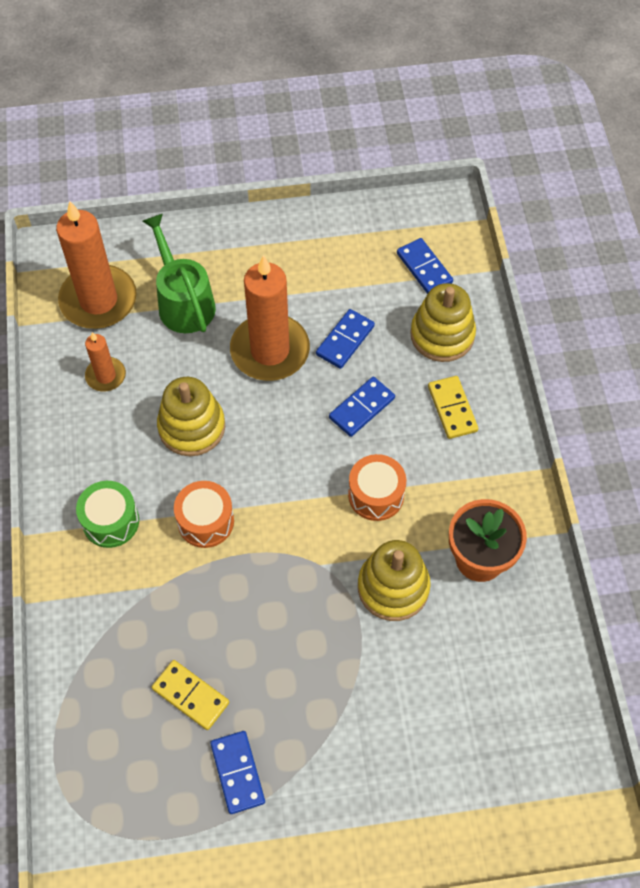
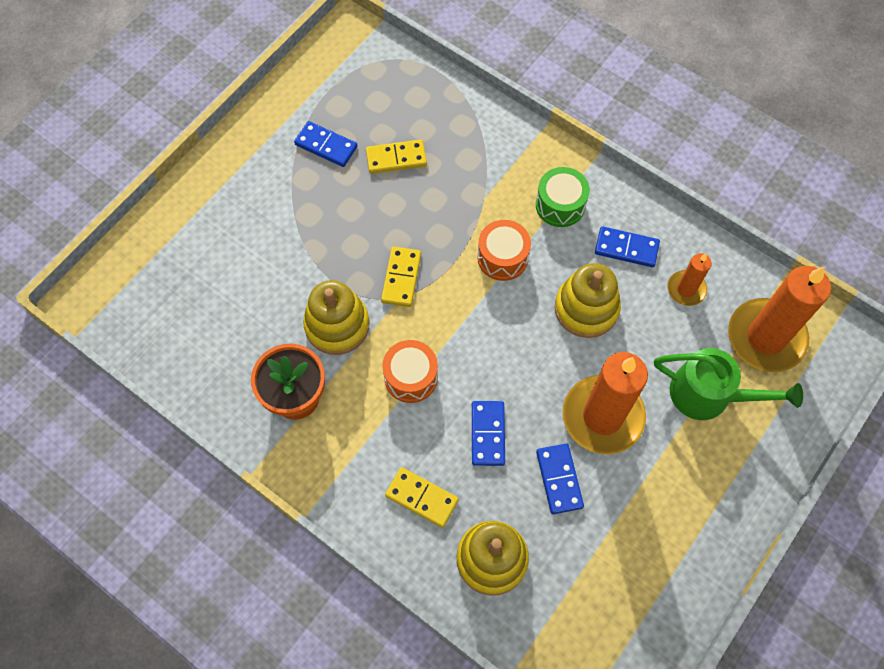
camera: 135 degrees right, 5 degrees up
(302, 579) = (401, 278): none -> yellow domino
(424, 268) = (570, 614): blue domino -> blue domino (626, 248)

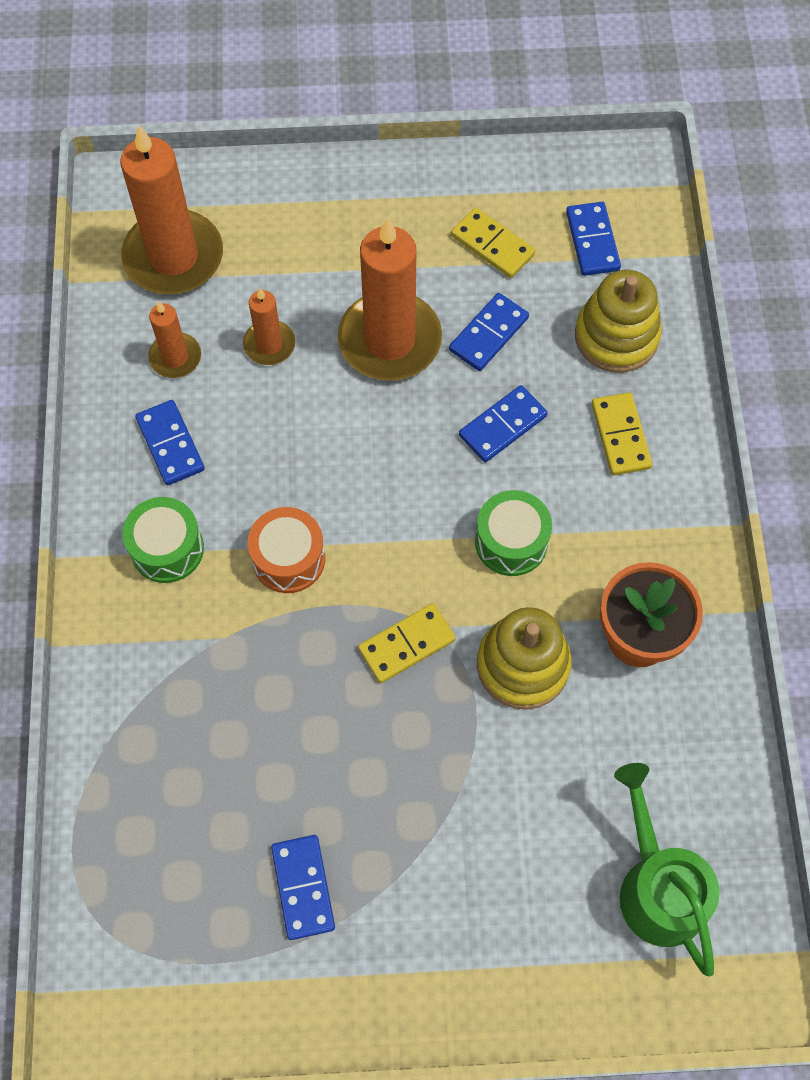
camera: 130 degrees left, 0 degrees up
(396, 158) = (251, 783): yellow domino -> yellow domino (492, 245)
(411, 377) = (511, 542): orange drum -> green drum
(578, 610) = (592, 241): none -> blue domino
(586, 308) = (280, 433): yellow stacking toy -> none
(654, 346) = (269, 345): none -> orange candle
(709, 395) = (282, 266): green watering can -> green watering can (657, 886)

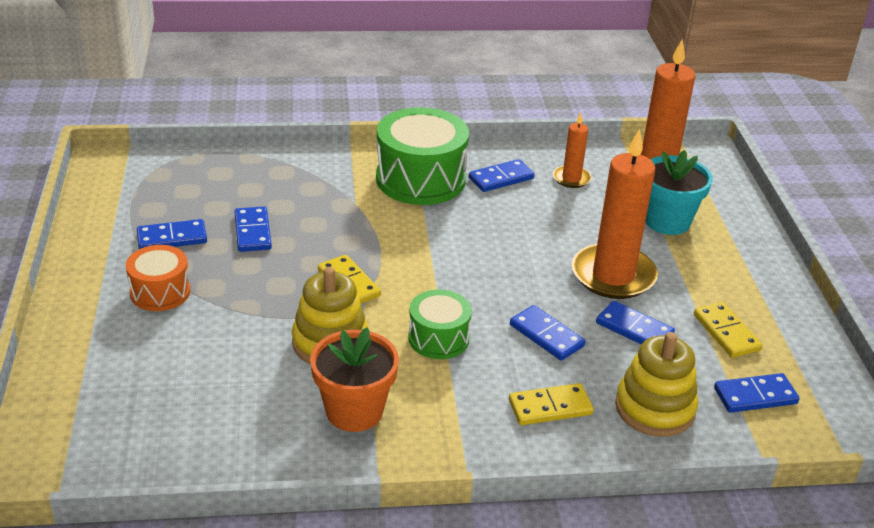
camera: 85 degrees right, 30 degrees down
(167, 549) = (420, 179): green drum -> green drum, size x1.76
(269, 345) = (593, 218): orange candle -> none
(279, 263) = (667, 221): none -> turquoise flower pot
(288, 559) = (416, 229): orange drum -> orange drum (160, 292)
(290, 775) = (252, 232): none -> blue domino
(492, 245) = (726, 332): yellow domino -> yellow domino turned 60 degrees counterclockwise
(657, 886) = (134, 413): green watering can -> none

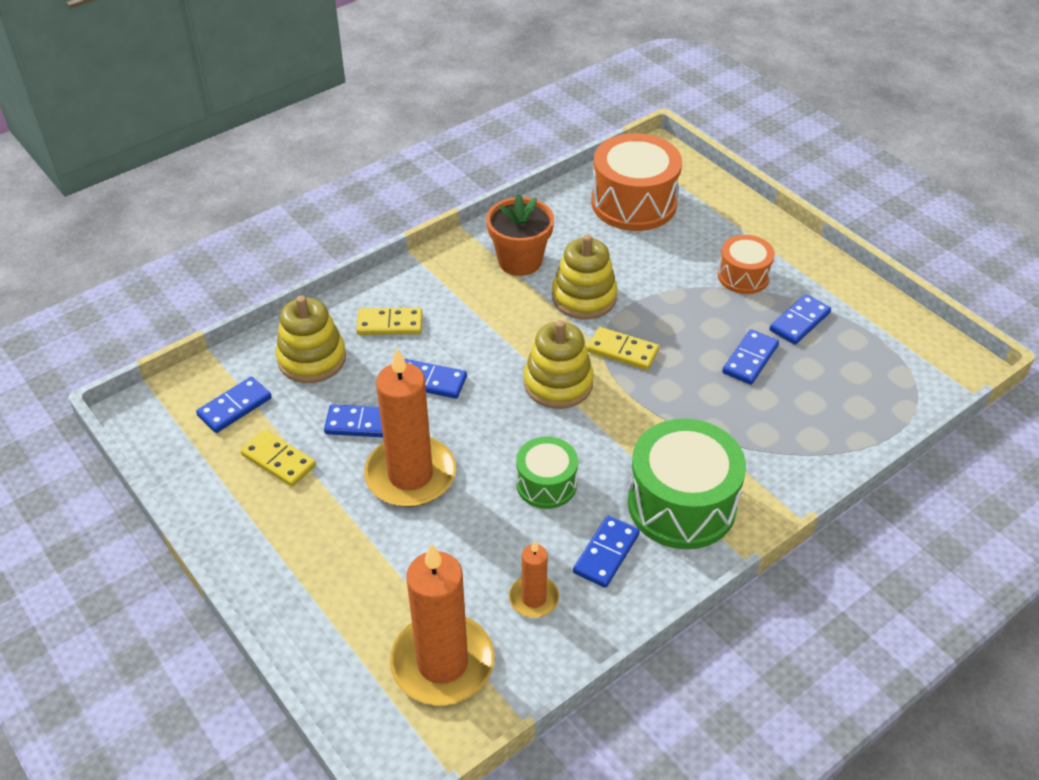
camera: 150 degrees right, 10 degrees up
(154, 418) = (634, 203): none -> orange drum
(252, 232) = (750, 359): blue domino -> blue domino turned 75 degrees clockwise
(432, 284) = (558, 383): none -> yellow stacking toy
(438, 338) = (511, 338): green drum -> green drum (546, 484)
(550, 407) = (390, 324): yellow domino -> yellow domino turned 45 degrees clockwise
(667, 221) = (393, 584): turquoise flower pot -> none

